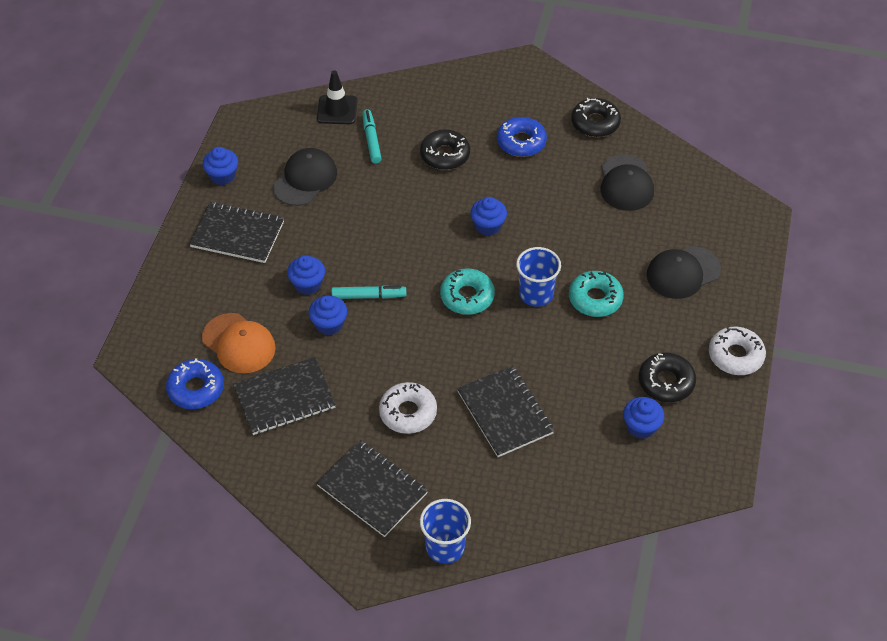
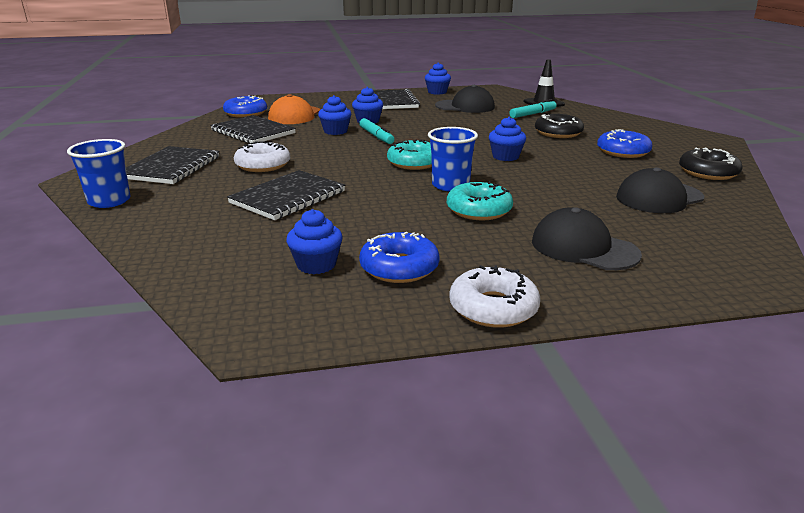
camera: 65 degrees right, 25 degrees down
(666, 382) = (399, 267): black donut -> blue donut

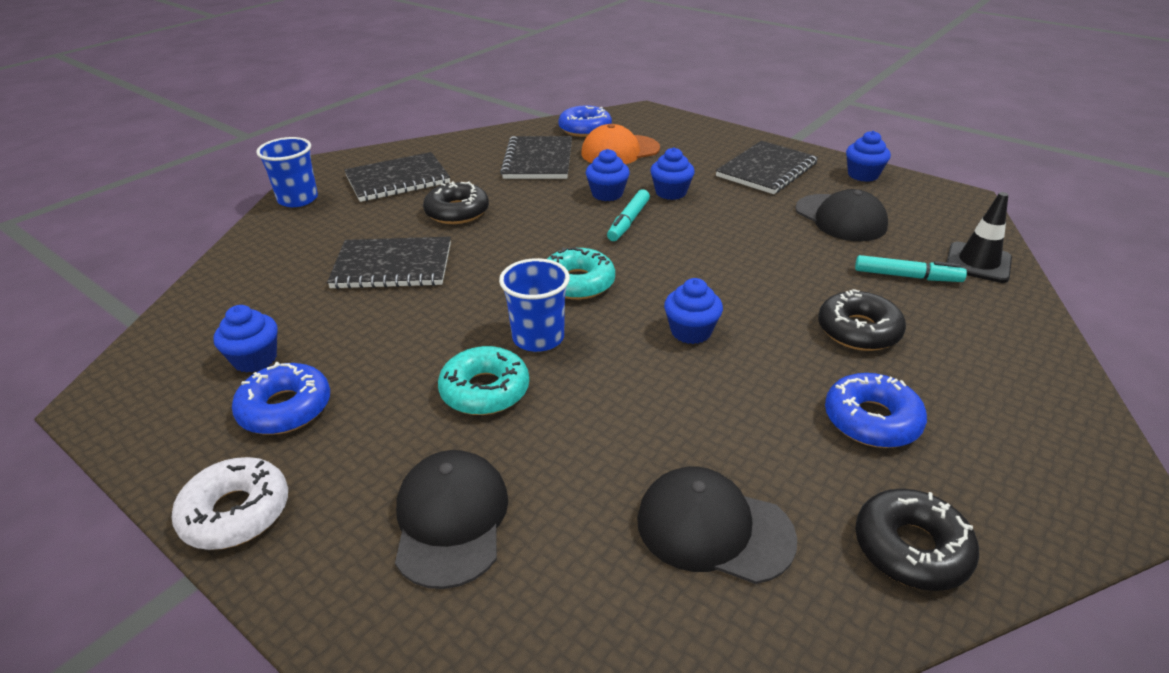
camera: 50 degrees right, 10 degrees up
(263, 165) = (457, 212): white donut -> black donut

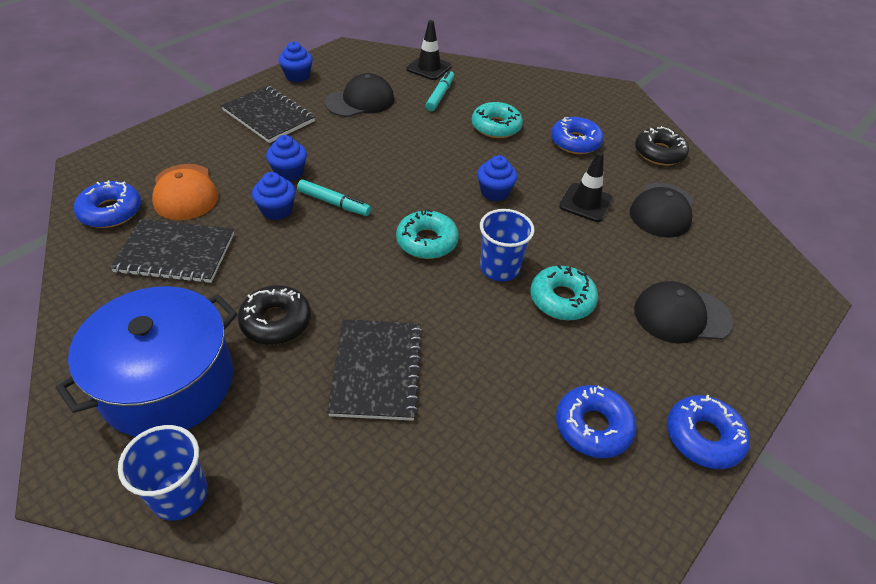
camera: 90 degrees left, 10 degrees up
(236, 512) = (703, 437): white donut -> blue donut
(255, 359) = (528, 466): blue cupcake -> none
(397, 180) = (167, 382): black notebook -> blue pot
(699, 425) = (586, 203): none -> black traffic cone
(858, 330) = (496, 127): black donut -> turquoise donut

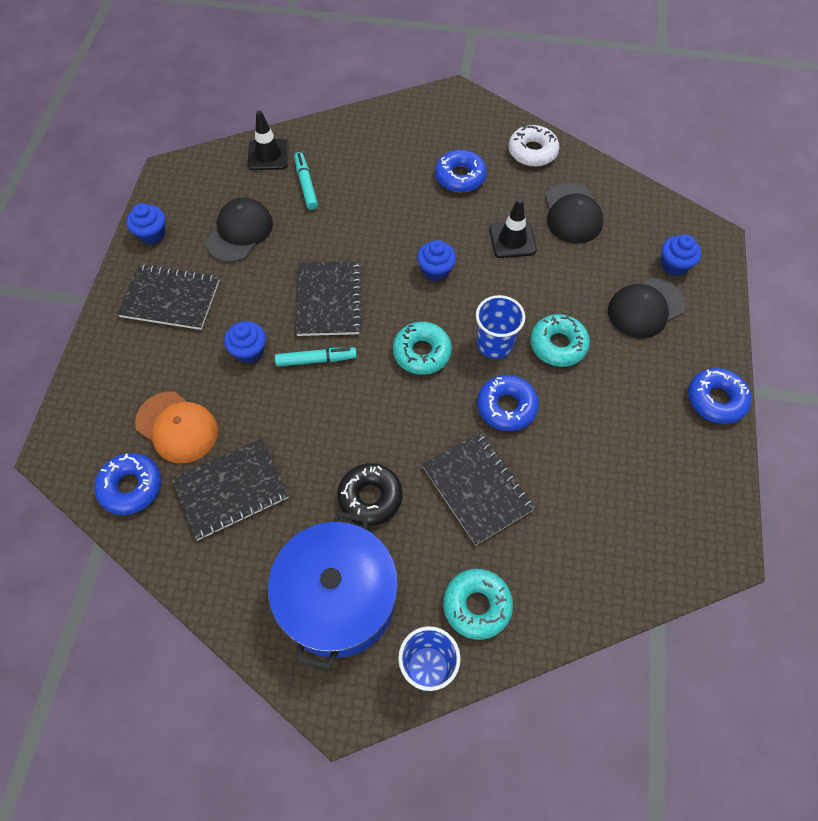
camera: 30 degrees left, 15 degrees up
(277, 210) = (275, 396): blue cupcake -> blue cupcake (674, 265)
(385, 170) = (329, 300): none -> black notebook
(496, 127) = (383, 196): turquoise donut -> turquoise donut (477, 605)
(593, 427) = (647, 437): blue donut -> blue donut (506, 407)
(659, 153) = (532, 152): black donut -> white donut

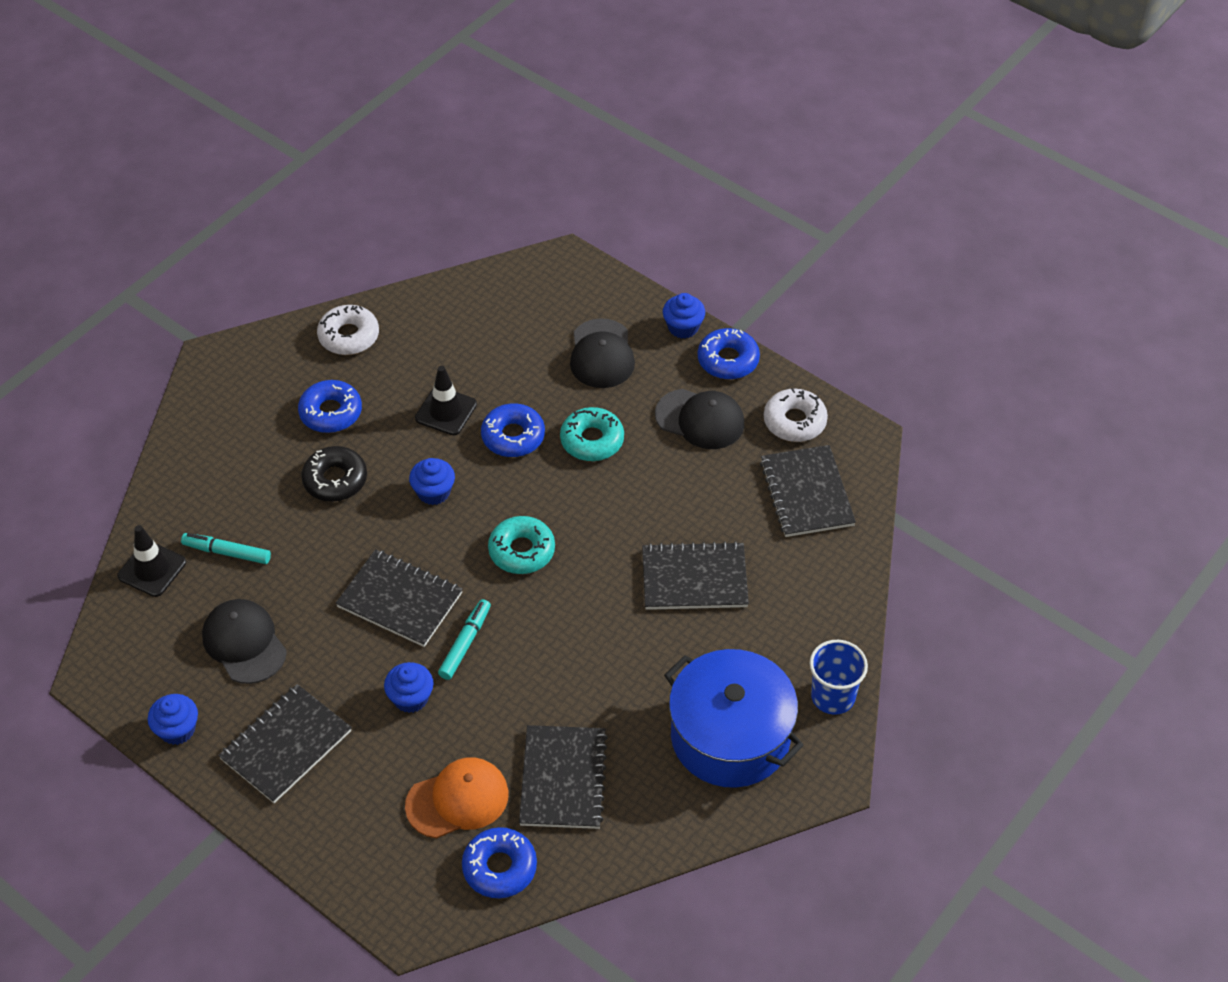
camera: 60 degrees left, 10 degrees down
(370, 497) = (648, 666): black donut -> black donut (335, 480)
(477, 605) = (801, 634): turquoise donut -> none
(495, 344) = (555, 488): blue cup -> none
(506, 407) = (628, 514): blue donut -> blue donut (513, 436)
(572, 214) = (453, 347): black cap -> black cap (700, 419)
(627, 534) = (806, 493): none -> black notebook
(674, 265) = (572, 306): blue cupcake -> blue cupcake (683, 327)
(695, 485) = (794, 421): none -> white donut

